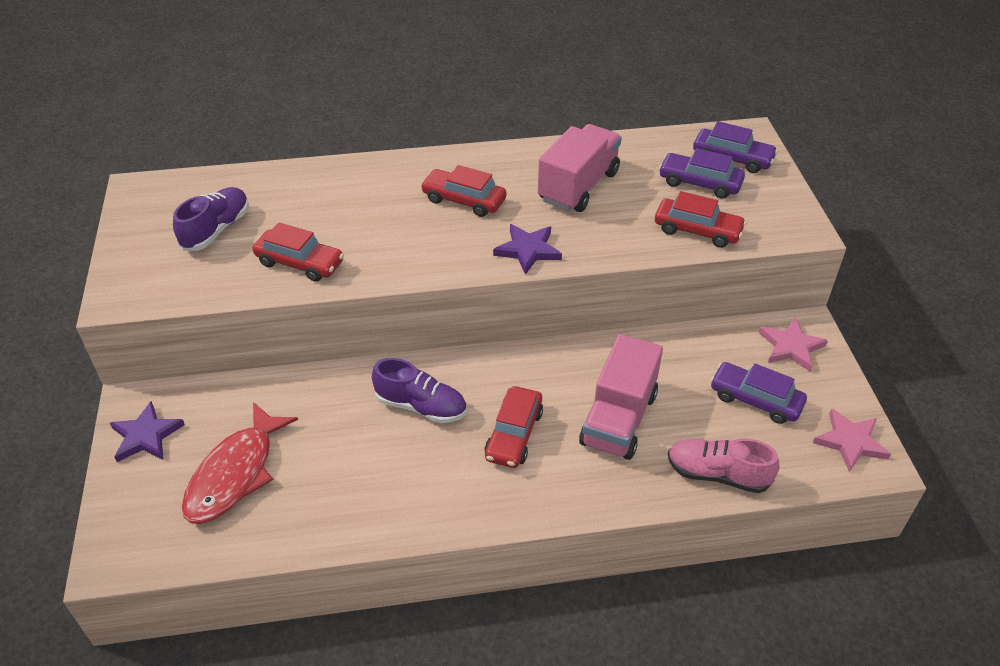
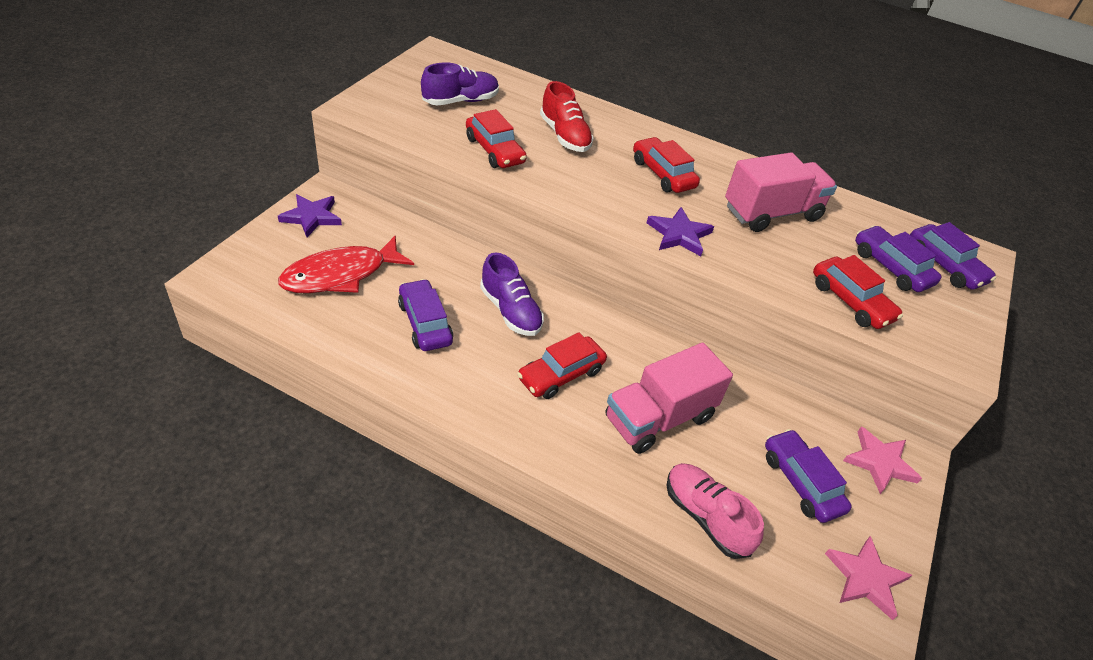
camera: 30 degrees right, 0 degrees up
(347, 211) = (564, 136): none -> red shoe
(359, 467) = (425, 323): none -> purple car

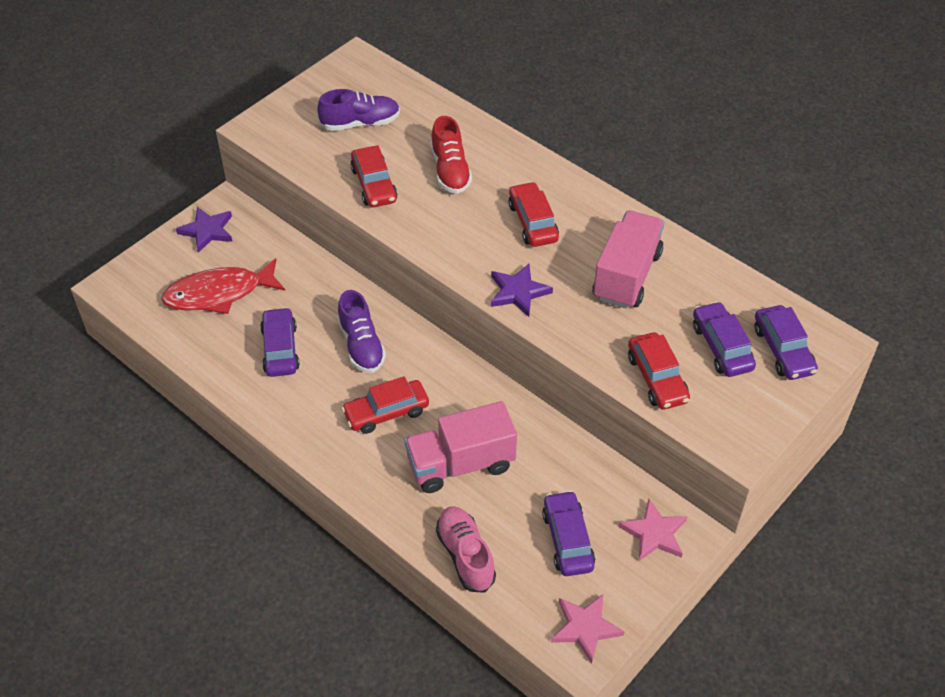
camera: 20 degrees right, 5 degrees up
(771, 213) = (626, 275): pink truck -> pink truck turned 60 degrees counterclockwise

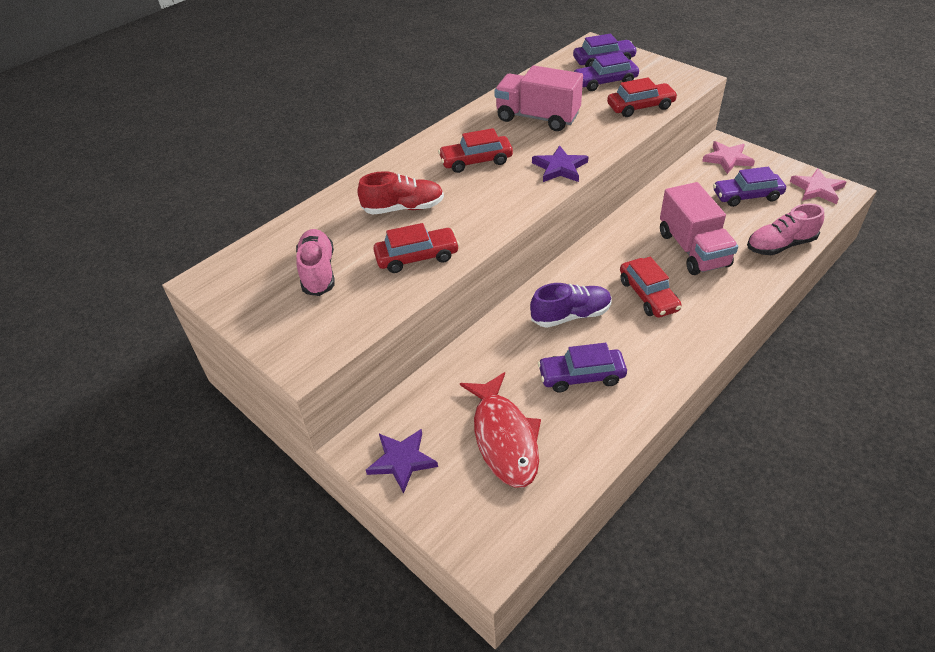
camera: 85 degrees left, 5 degrees down
(360, 123) = (318, 272): purple shoe -> pink shoe

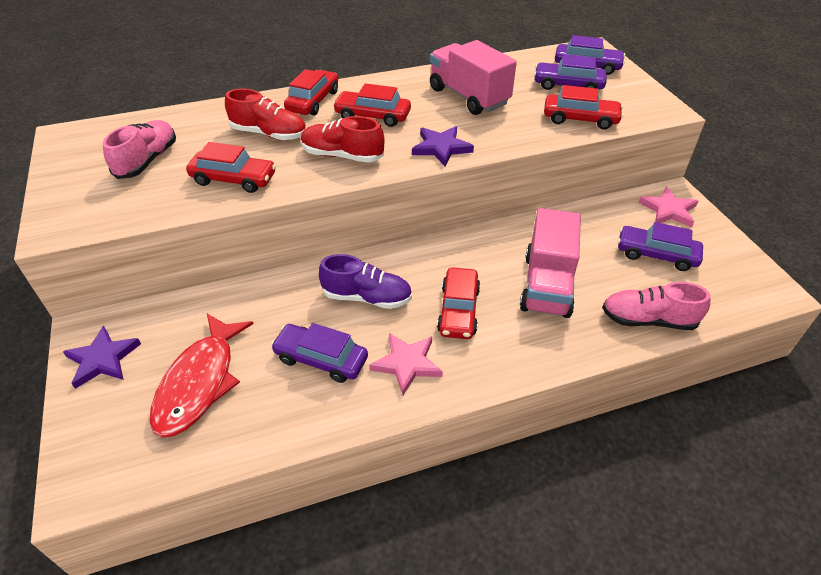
camera: 25 degrees right, 0 degrees up
(410, 166) = (313, 101): none -> red car
(487, 203) = (342, 156): none -> red shoe
(817, 189) = (747, 278): pink star -> pink star (407, 364)

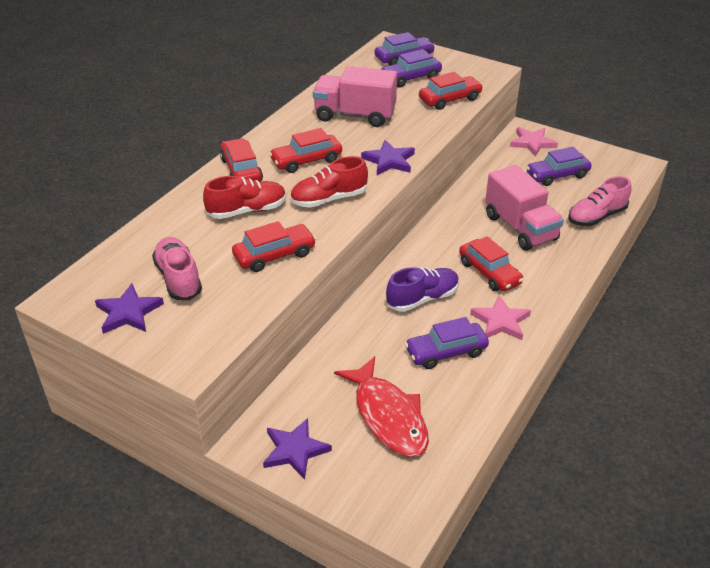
camera: 40 degrees left, 5 degrees down
(82, 167) = (128, 312): none -> purple star

